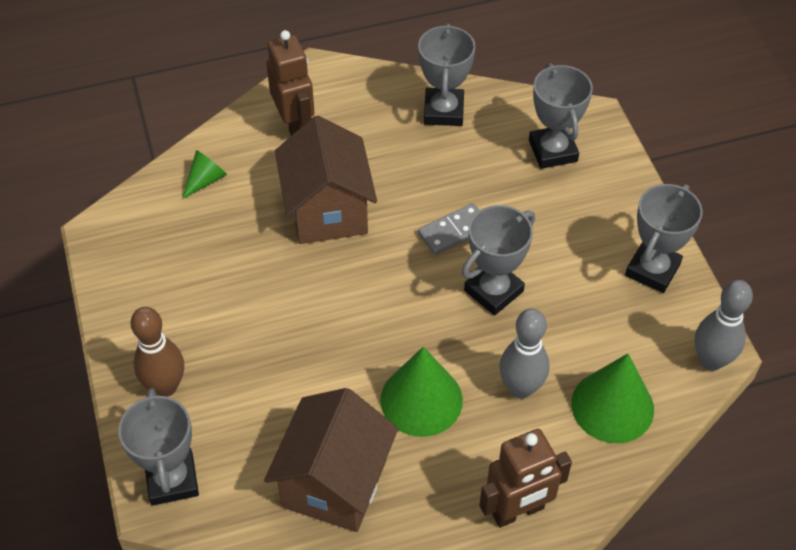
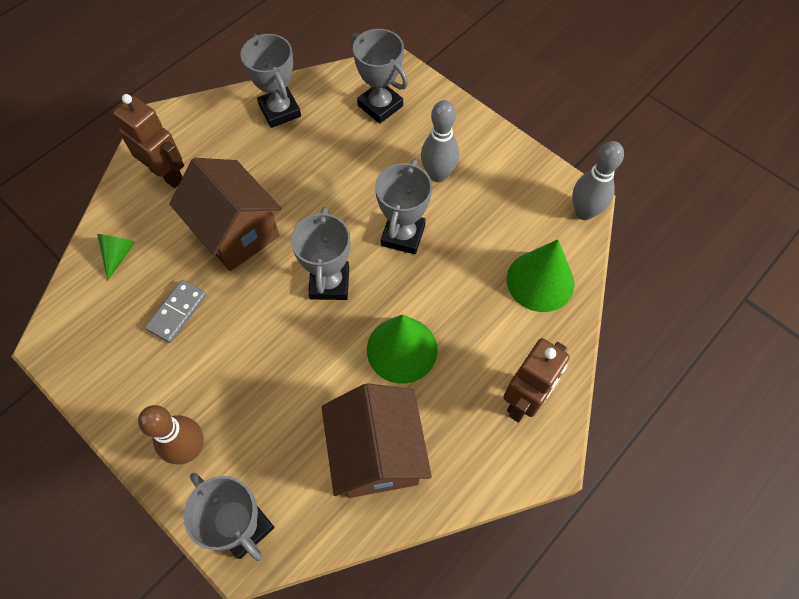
camera: 30 degrees left, 10 degrees up
(454, 231) = (345, 202): grey domino -> grey domino (177, 312)
(520, 388) = (468, 301): grey bowling pin -> grey bowling pin (438, 174)
(652, 270) = (504, 164): grey trophy -> grey trophy (329, 283)

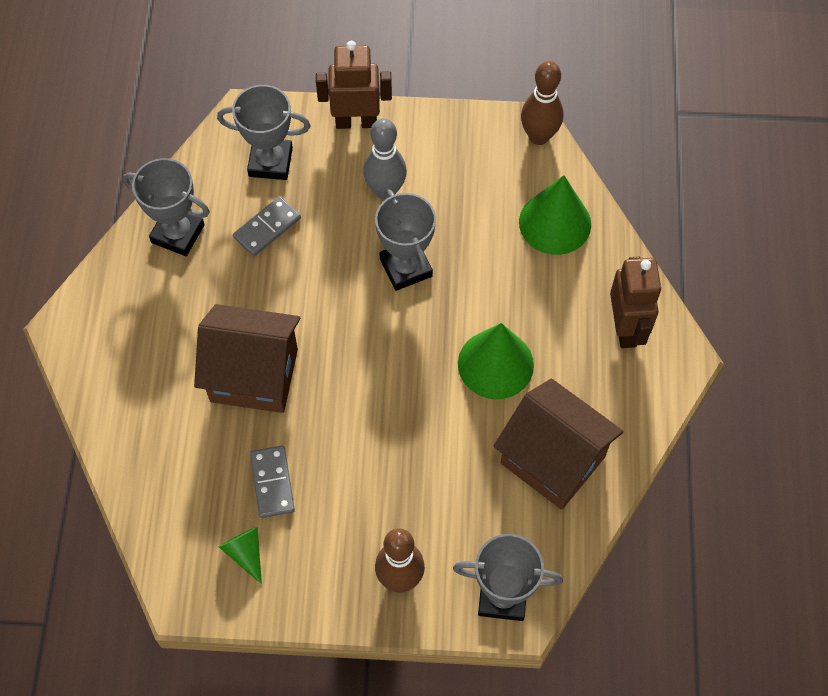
camera: 40 degrees left, 0 degrees up
(118, 255) = (163, 477): green cone -> green cone (245, 553)
(167, 174) = (130, 372): brown robot -> brown robot (356, 122)
(329, 283) = (382, 356): grey trophy -> none
(337, 145) = (267, 228): none -> grey domino
(584, 212) = (539, 136): grey bowling pin -> brown bowling pin

